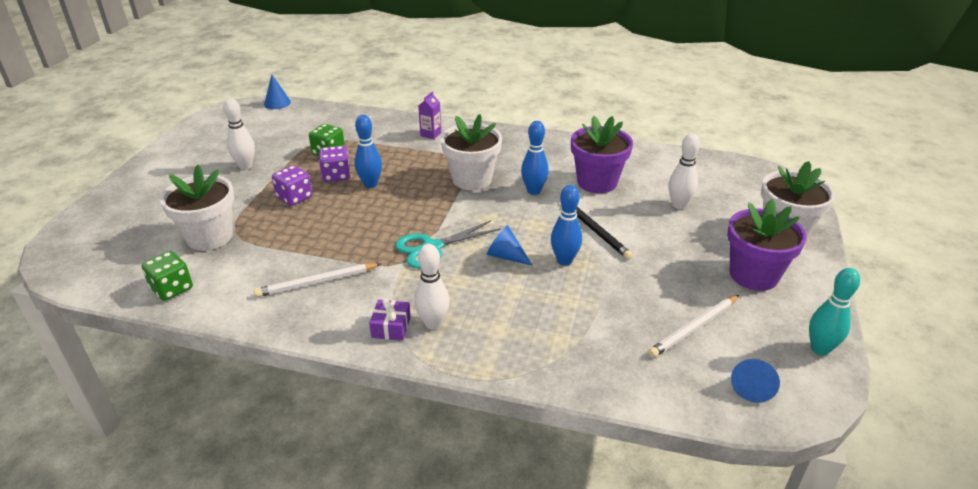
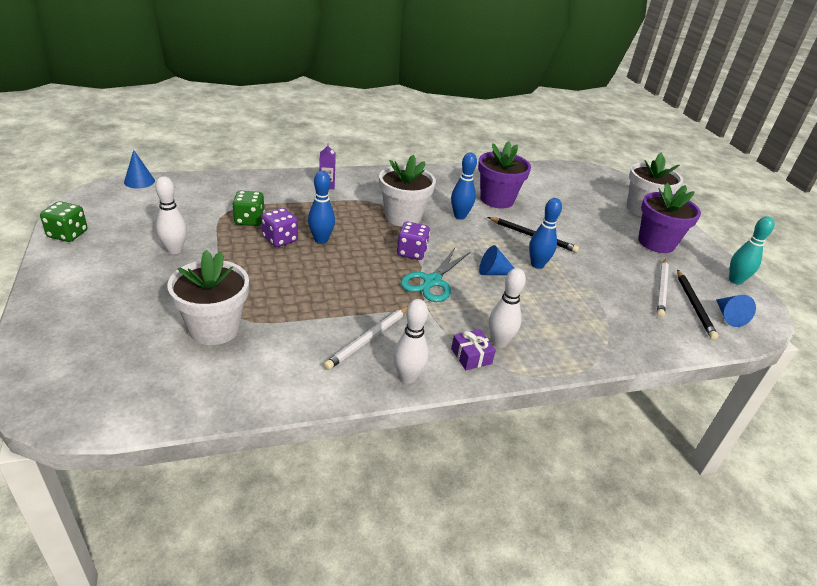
camera: 35 degrees left, 0 degrees up
(172, 288) = (231, 390): green dice -> green dice (68, 234)
(294, 197) = (261, 268): purple dice -> purple dice (411, 252)
(679, 205) = (566, 205): white bowling pin -> white bowling pin (407, 377)
(717, 359) = (694, 305): none -> black pencil

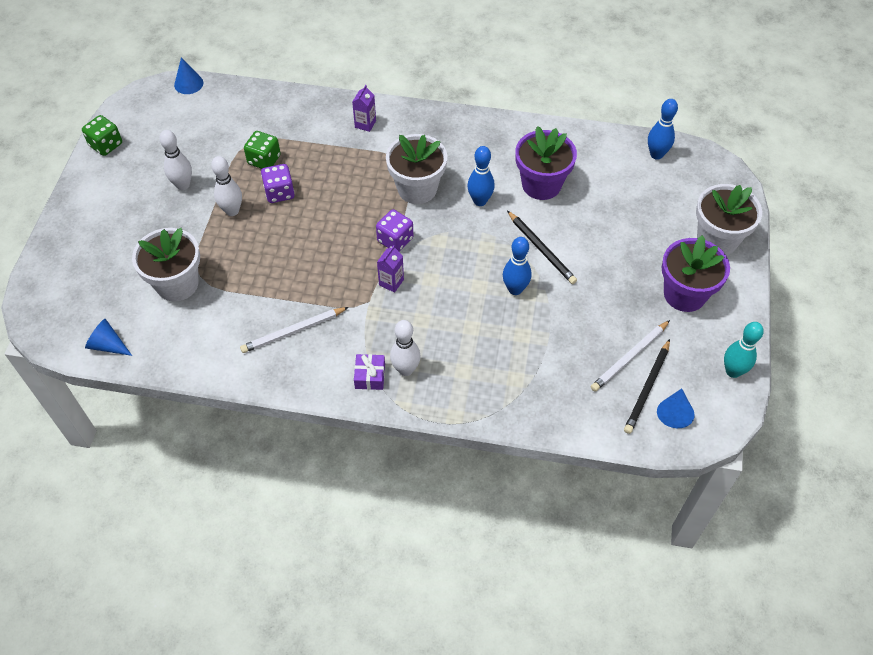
camera: 30 degrees right, 20 degrees up
(321, 240) = (317, 203): blue bowling pin -> blue bowling pin (656, 154)
(407, 377) = (302, 380): white bowling pin -> white bowling pin (232, 211)
(432, 281) = (391, 282): turquoise scissors -> purple carton
(494, 273) = (461, 287): blue cone -> blue cone (108, 345)

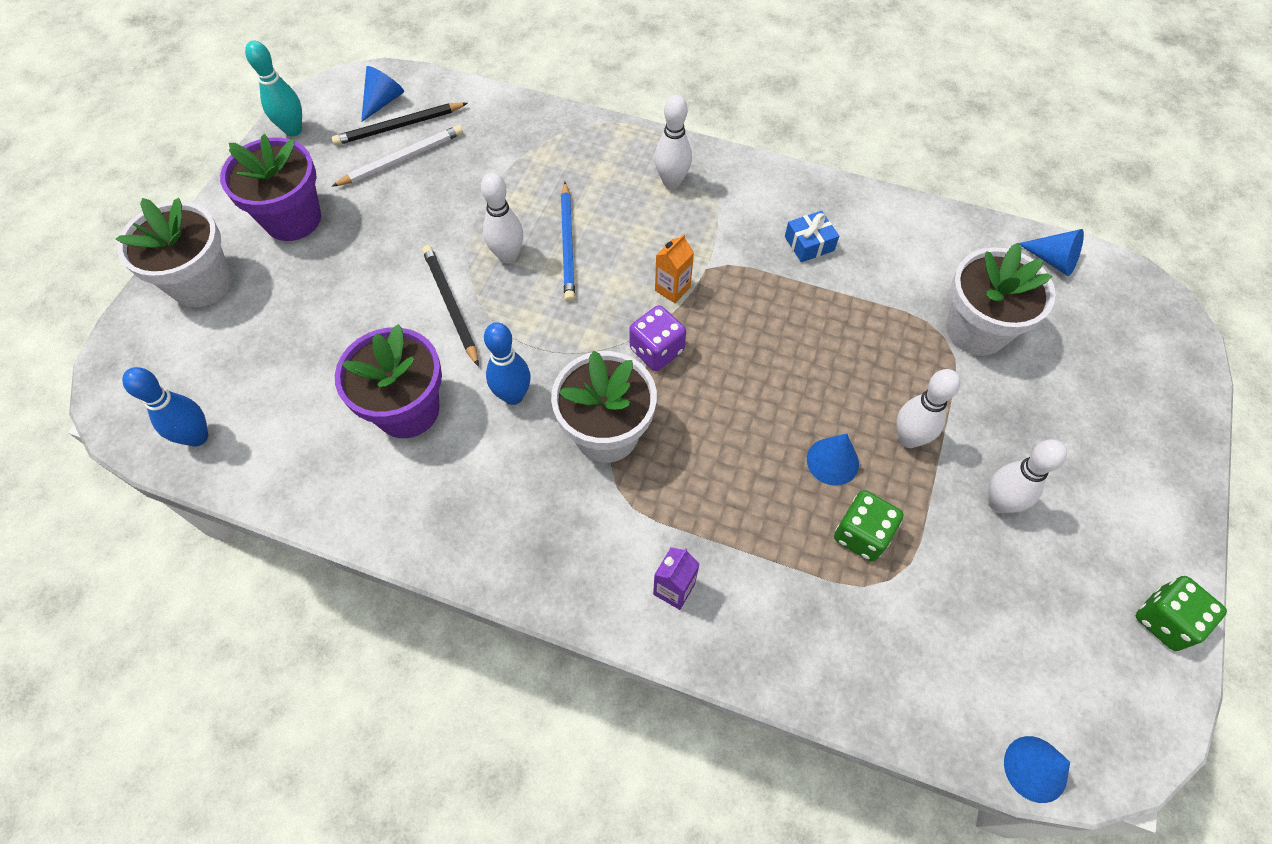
camera: 170 degrees left, 5 degrees up
(279, 193) = (832, 461): purple dice -> blue cone
(293, 331) = (809, 244): white pencil -> blue gift
(370, 376) = (716, 180): purple gift -> none
(391, 282) = (672, 289): purple carton -> orange carton
(474, 304) = (568, 244): none -> blue pencil
(515, 289) = (508, 256): blue bowling pin -> white bowling pin
(647, 388) = (399, 127): black pencil -> black pencil turned 150 degrees counterclockwise

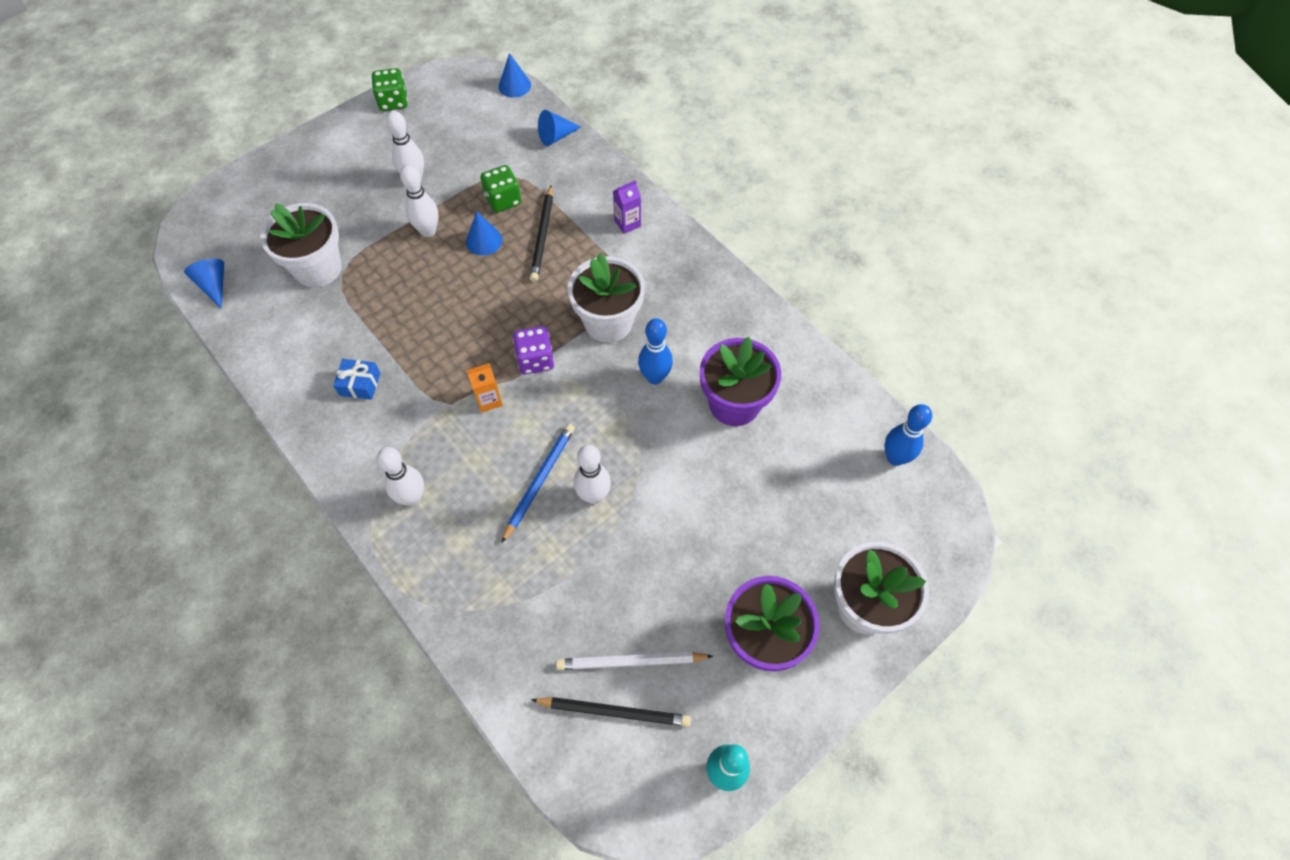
camera: 150 degrees left, 0 degrees up
(383, 101) = (613, 763): blue cone -> blue cone (556, 136)
(450, 305) = (663, 473): black pencil -> black pencil (543, 236)

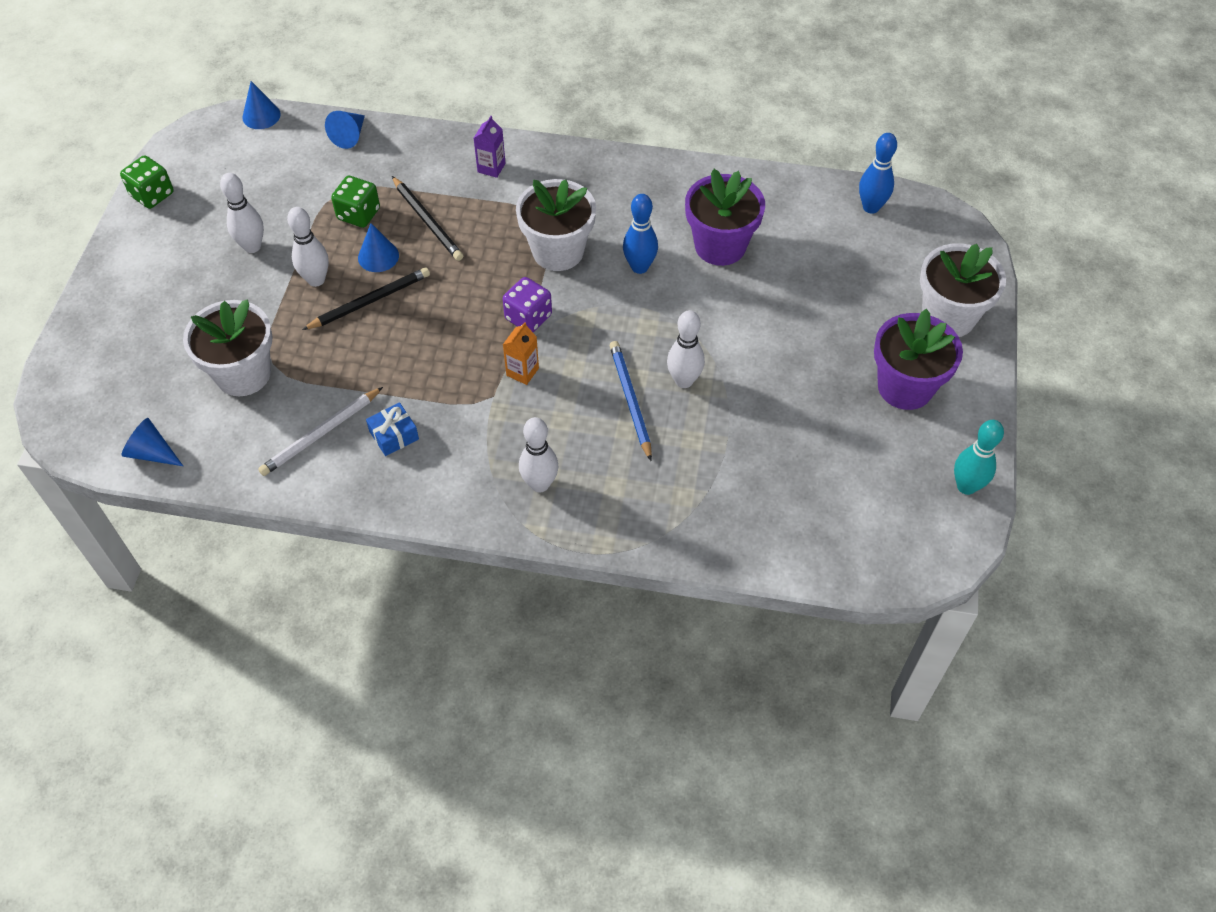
camera: 40 degrees left, 5 degrees down
(614, 711) = (854, 508): black pencil -> black pencil (370, 301)
(631, 662) = (832, 469): white pencil -> white pencil (321, 434)

